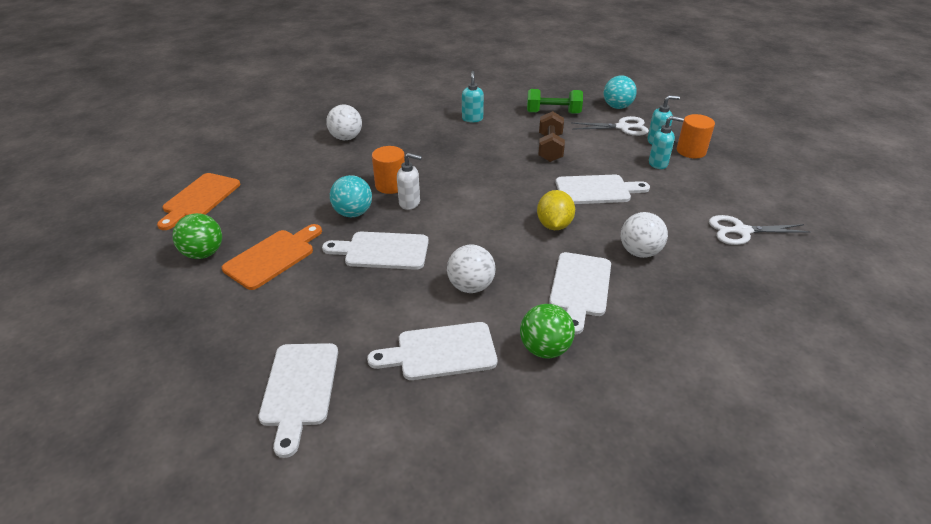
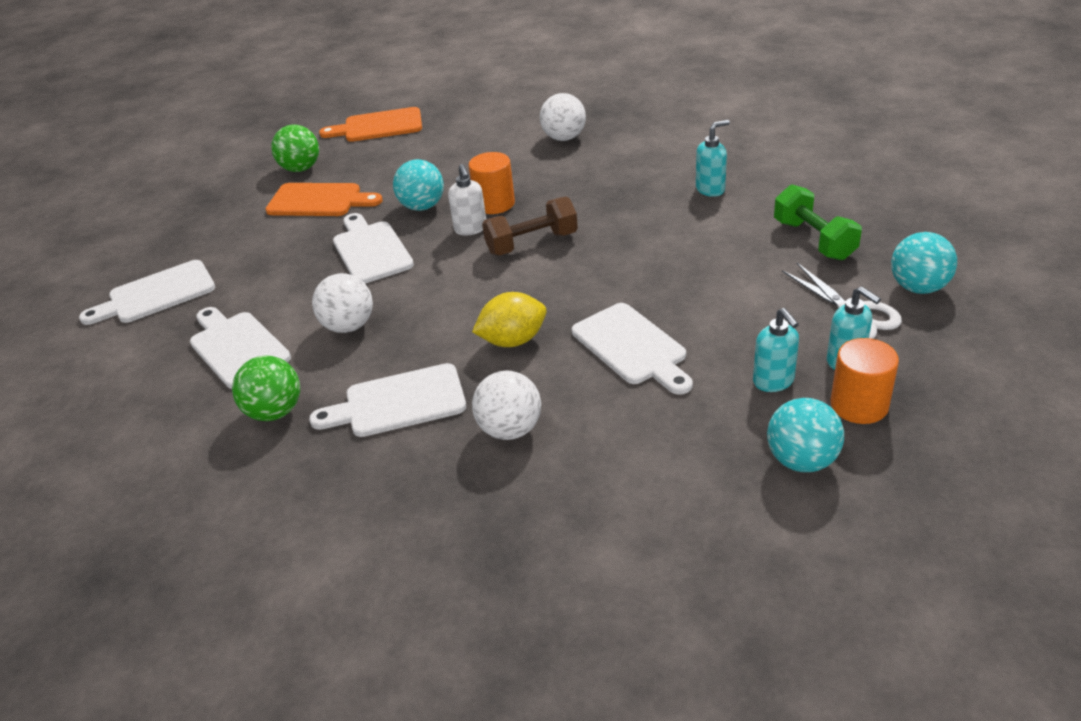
camera: 65 degrees right, 0 degrees up
(550, 148) = (704, 273): brown dumbbell -> brown dumbbell (532, 243)
(720, 178) = (801, 460): none -> turquoise ball
(741, 231) = (652, 520): white scissors -> none

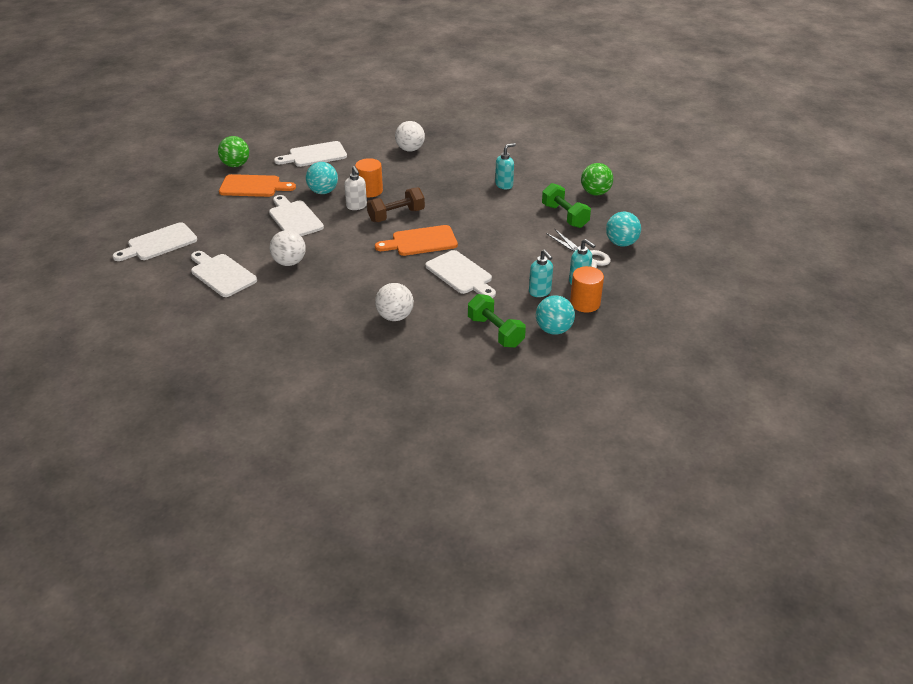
camera: 10 degrees left, 0 degrees up
(275, 412) = (254, 309): green ball -> green ball (595, 193)
(378, 126) = (283, 137): orange cutting board -> orange cutting board (421, 241)
(398, 402) = (328, 304): white cutting board -> white cutting board (315, 155)
(513, 340) = (391, 271): yellow lemon -> none
(691, 463) = (495, 332): none -> green dumbbell

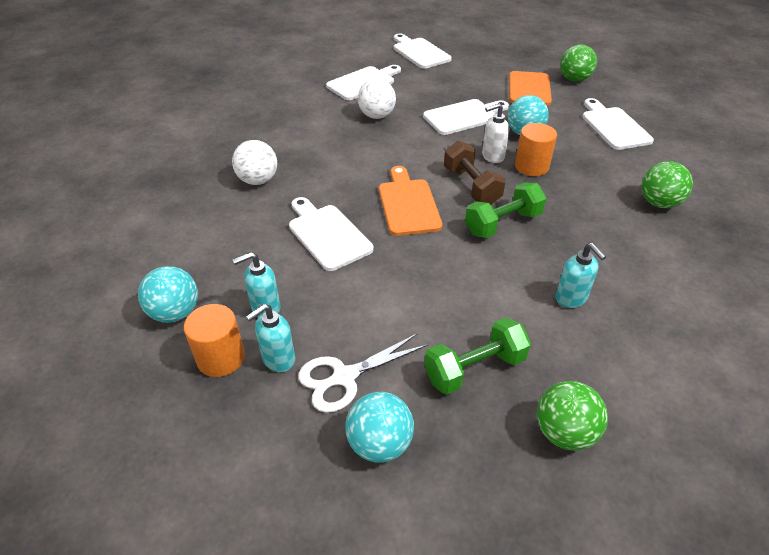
camera: 95 degrees right, 5 degrees up
(410, 149) = (659, 203): white ball -> green ball
(461, 274) = (327, 234): white cutting board -> white cutting board turned 90 degrees clockwise
(495, 332) = (196, 256): green dumbbell -> green dumbbell (503, 223)

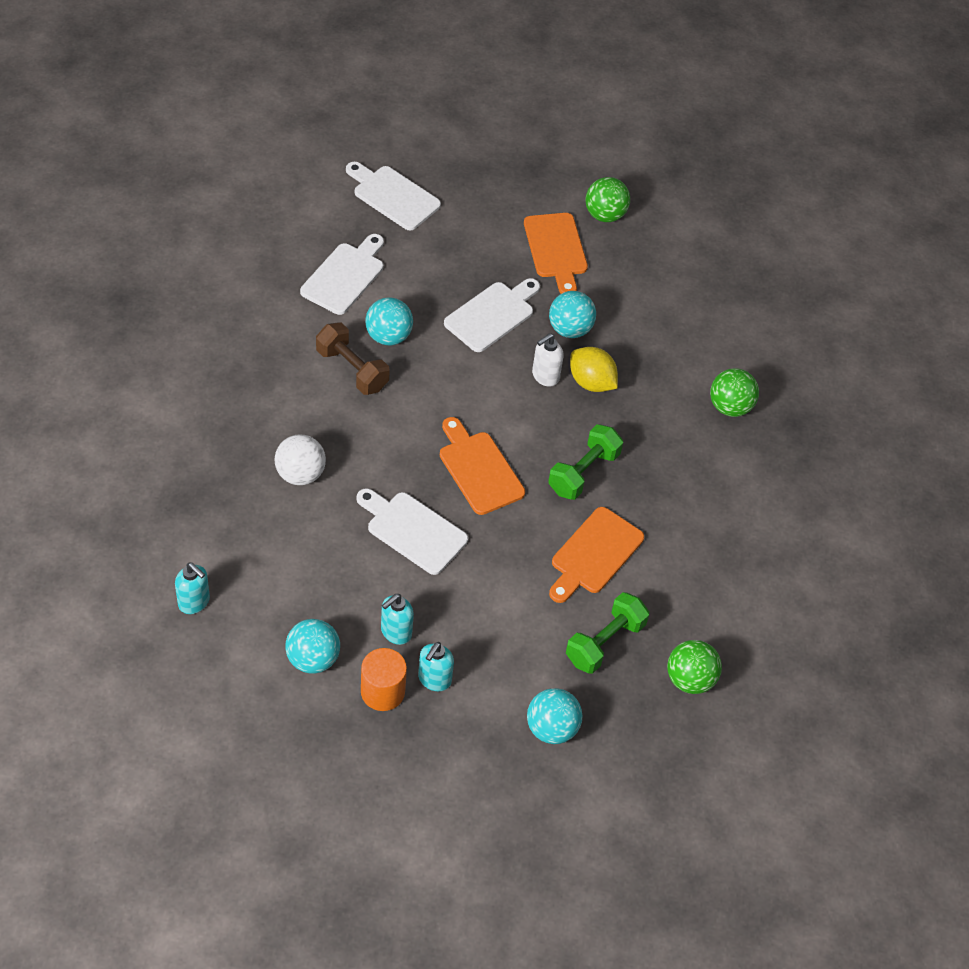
camera: 25 degrees left, 10 degrees up
(344, 377) = (499, 680): white scissors -> none
(377, 116) = (388, 336): white ball -> turquoise ball
(471, 186) = (536, 427): brown dumbbell -> brown dumbbell (352, 370)
(491, 287) = (594, 554): none -> orange cutting board
(531, 166) = (591, 382): orange cylinder -> yellow lemon
(571, 298) = (668, 548): turquoise soap dispenser -> turquoise soap dispenser (194, 602)
(614, 126) = (666, 295): white cutting board -> none

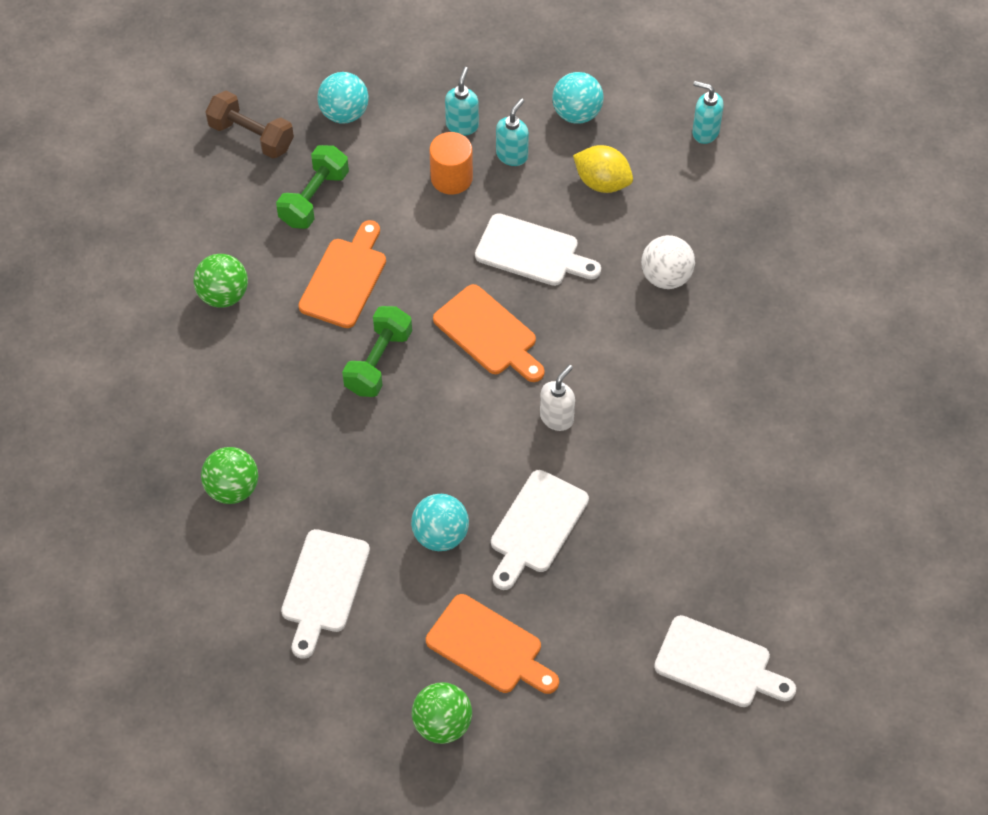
camera: 170 degrees right, 5 degrees up
(345, 276) = (725, 526): white cutting board -> white cutting board (324, 587)
(352, 370) = (665, 408): brown dumbbell -> brown dumbbell (251, 136)
(382, 691) = (504, 103): orange cylinder -> orange cylinder (451, 178)
(388, 336) = (643, 461): turquoise ball -> none
(545, 376) = (451, 464): white soap dispenser -> white soap dispenser (557, 418)
(556, 249) = (489, 647): orange cutting board -> orange cutting board turned 150 degrees clockwise
(591, 382) = (397, 472): yellow lemon -> yellow lemon (602, 182)
(689, 679) = (226, 187): green ball -> green ball (223, 295)

